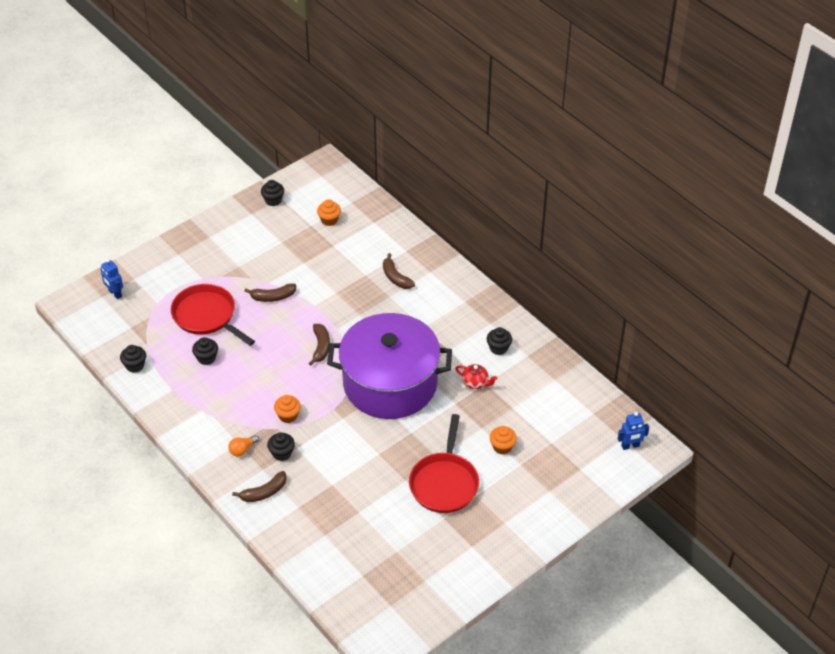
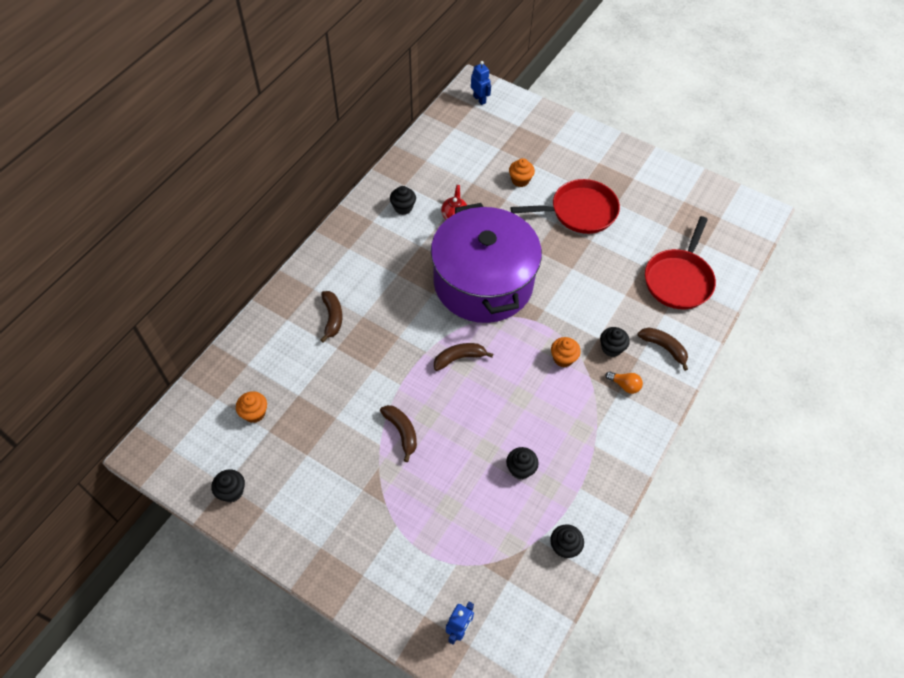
camera: 110 degrees left, 10 degrees up
(207, 316) = (457, 494): red pan -> red pan (678, 279)
(395, 277) = (332, 318): brown banana -> brown banana turned 45 degrees counterclockwise

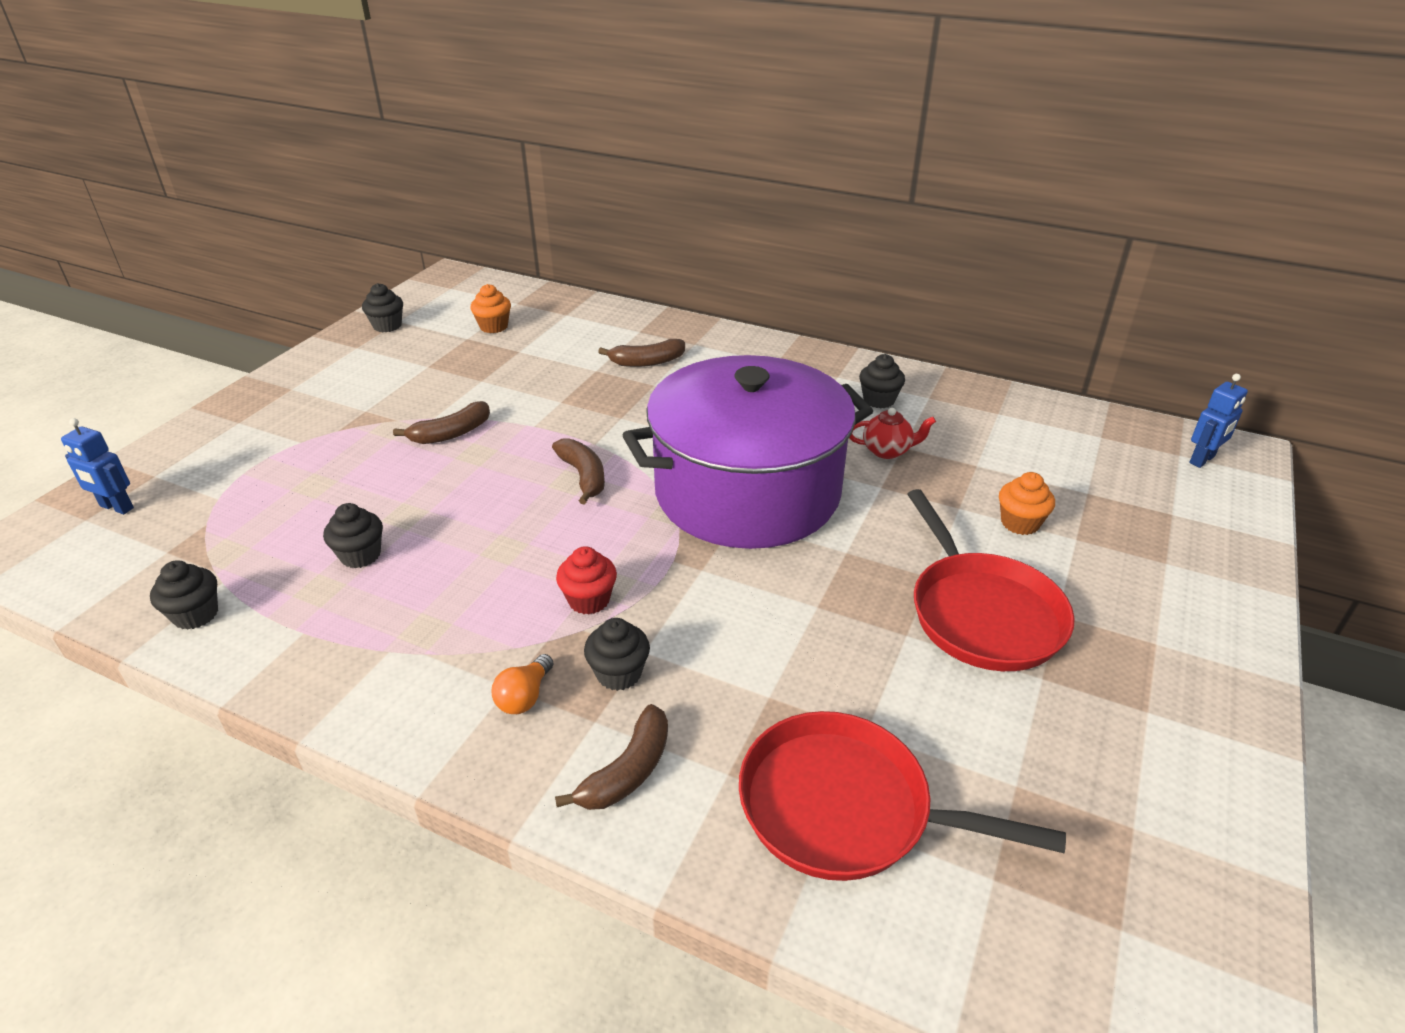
camera: 85 degrees right, 20 degrees down
(563, 358) = (589, 600): orange cupcake -> red cupcake

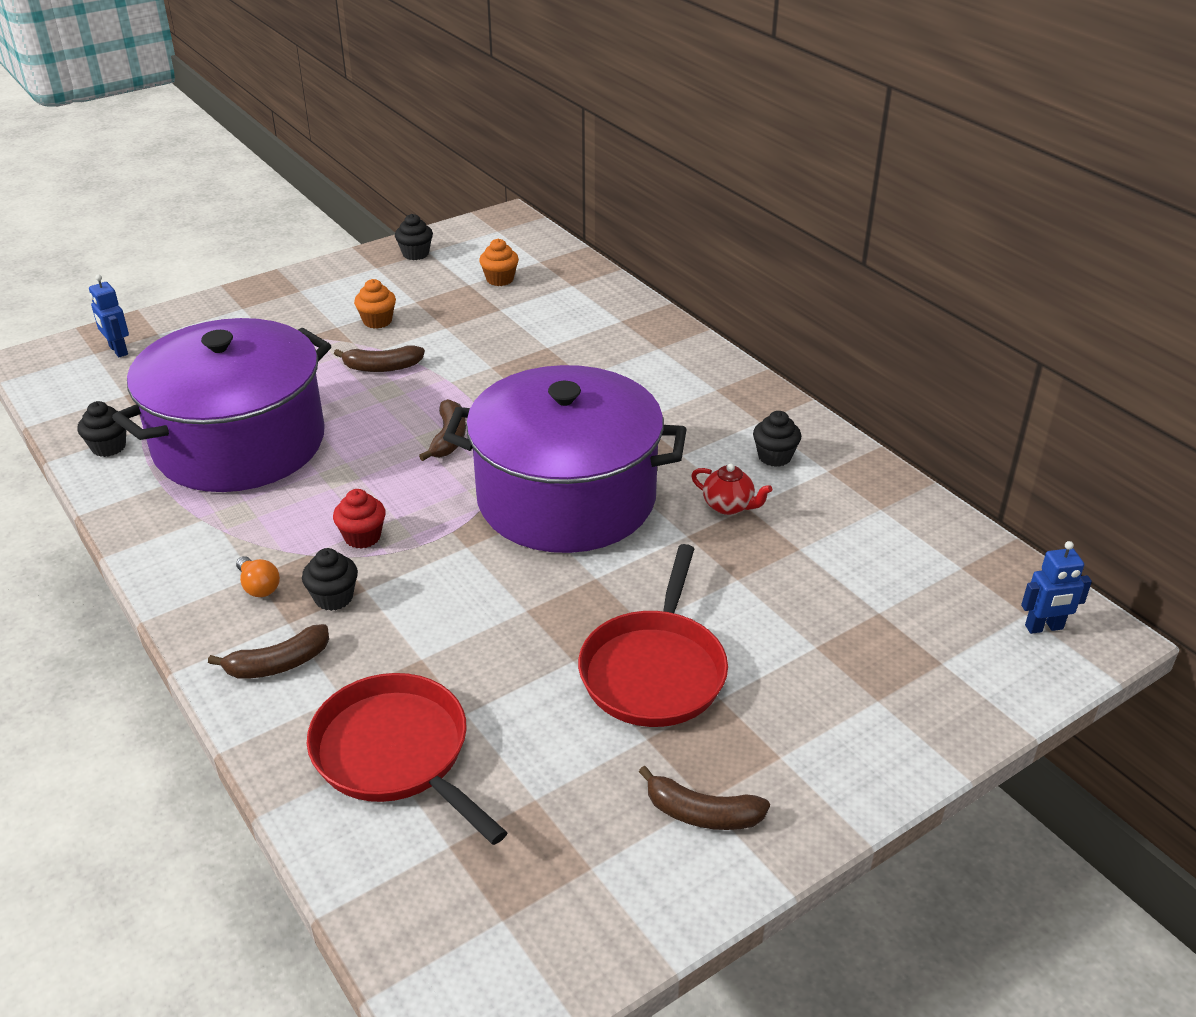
camera: 30 degrees right, 0 degrees up
(360, 555) = (239, 443): black cupcake -> purple pot
(524, 696) = (258, 586): orange light bulb -> orange light bulb turned 90 degrees counterclockwise
(647, 362) = (598, 352): brown banana -> brown banana (702, 813)
(1020, 523) = (778, 613): orange cupcake -> orange cupcake (377, 321)

